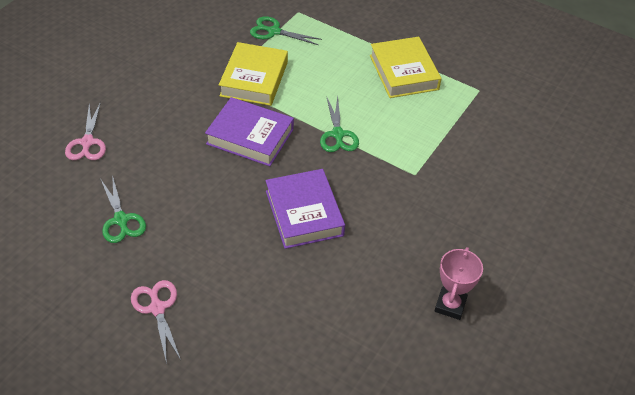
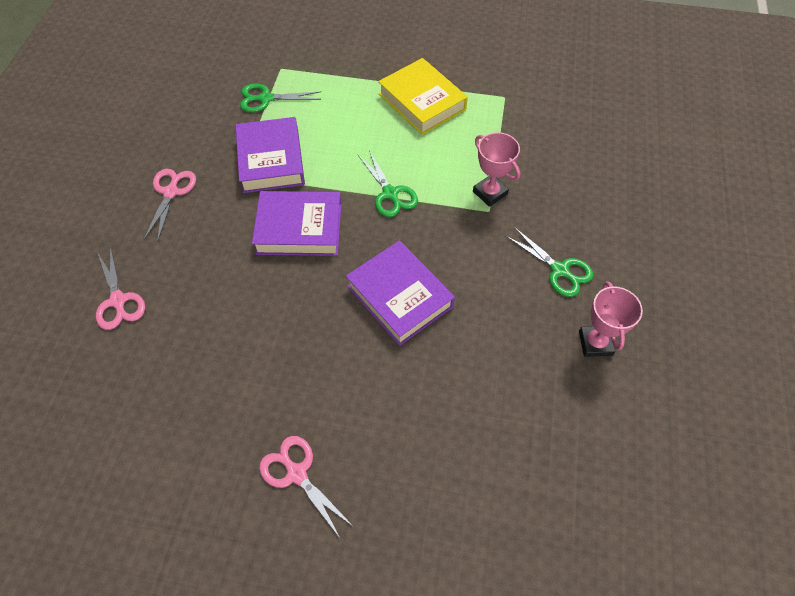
camera: 20 degrees left, 10 degrees up
(121, 220) = (203, 382): green scissors -> green scissors (560, 270)
(164, 78) = (171, 192): none -> pink scissors
(254, 79) = (271, 160): yellow book -> purple book
(423, 161) = (490, 193): none -> pink trophy

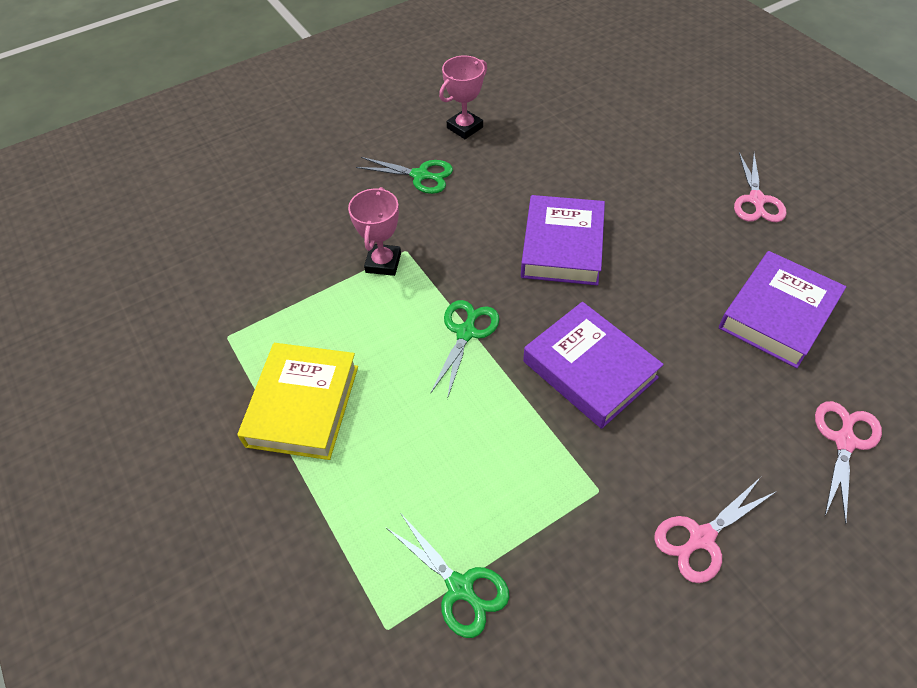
camera: 130 degrees left, 5 degrees down
(271, 160) = (543, 478): purple book -> purple book (777, 314)
(560, 270) = (420, 175): green scissors -> green scissors turned 105 degrees clockwise

